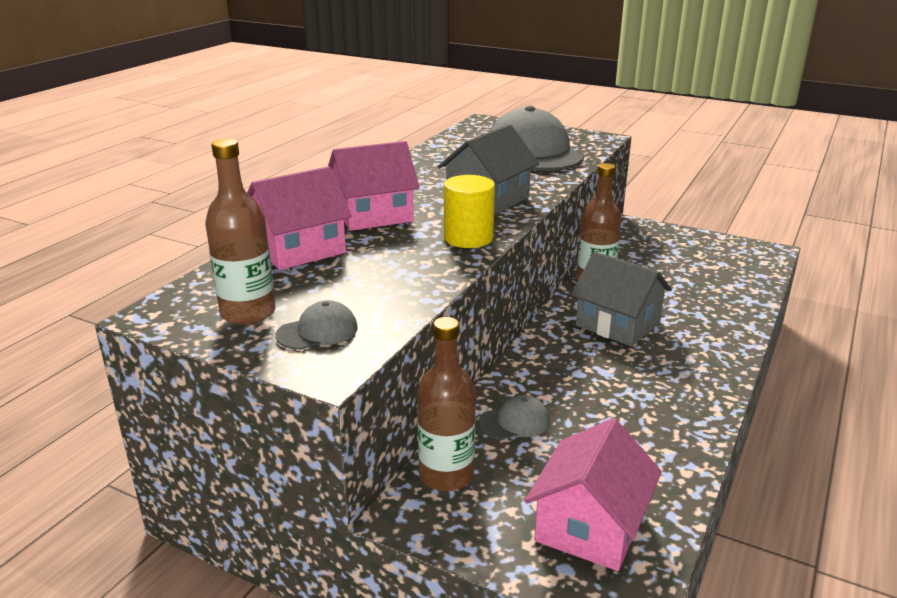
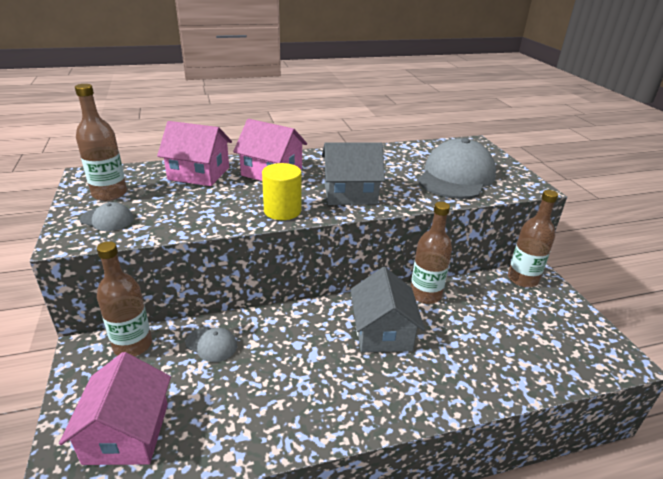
camera: 45 degrees right, 5 degrees up
(590, 526) = (127, 433): pink house -> pink house turned 75 degrees counterclockwise
(633, 234) = (522, 279): none -> brown bottle

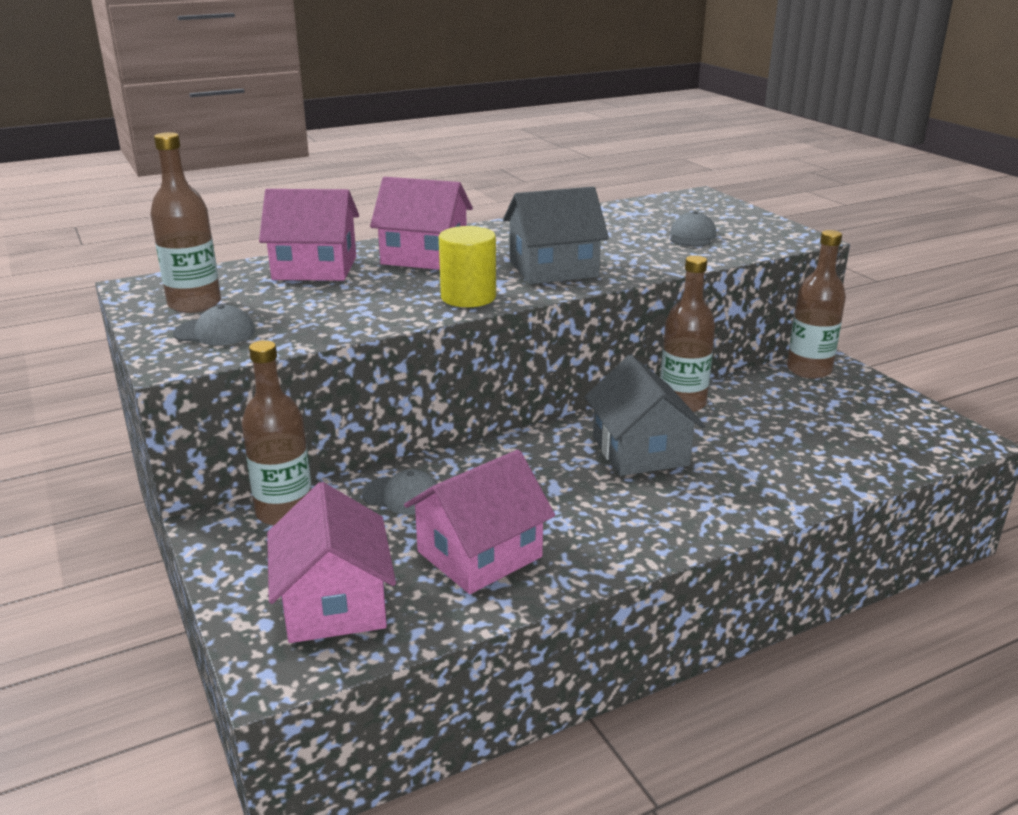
camera: 10 degrees left, 5 degrees down
(240, 406) = (479, 554): none -> pink house
(456, 176) = (692, 236): grey cap -> grey cap, size x0.44

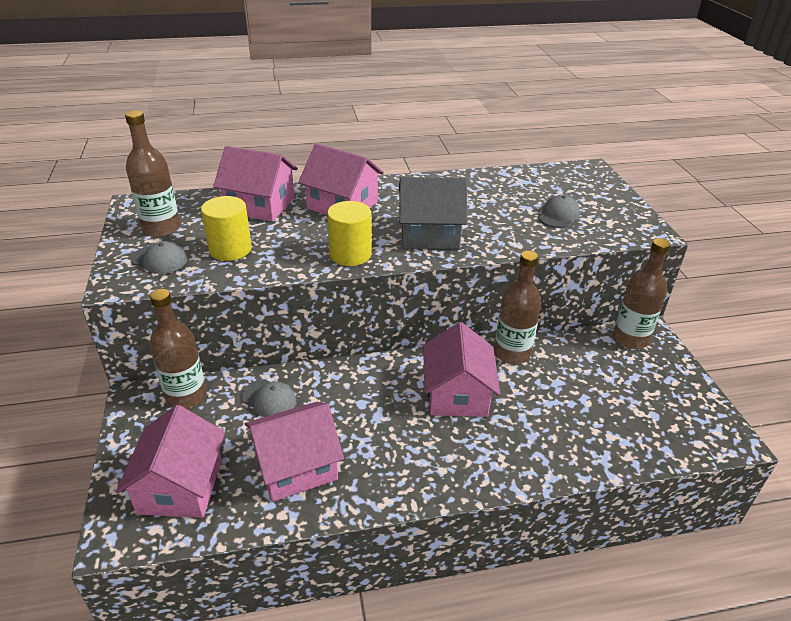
camera: 15 degrees right, 10 degrees up
(306, 311) = (230, 249): none -> yellow cylinder
(640, 451) = (457, 394): grey house -> pink house

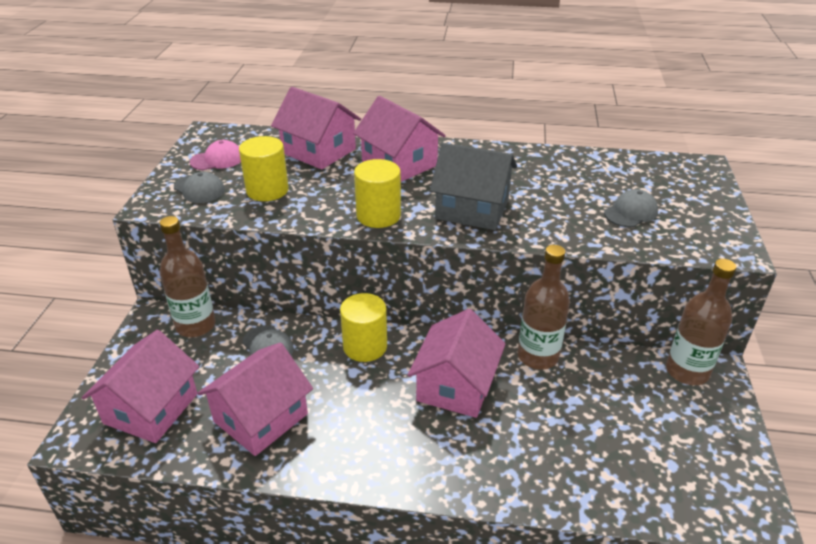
camera: 20 degrees right, 0 degrees up
(161, 228) = (217, 159): brown bottle -> pink cap
(296, 466) = (261, 417): pink house -> pink house turned 45 degrees counterclockwise
(361, 378) = (365, 346): none -> yellow cylinder

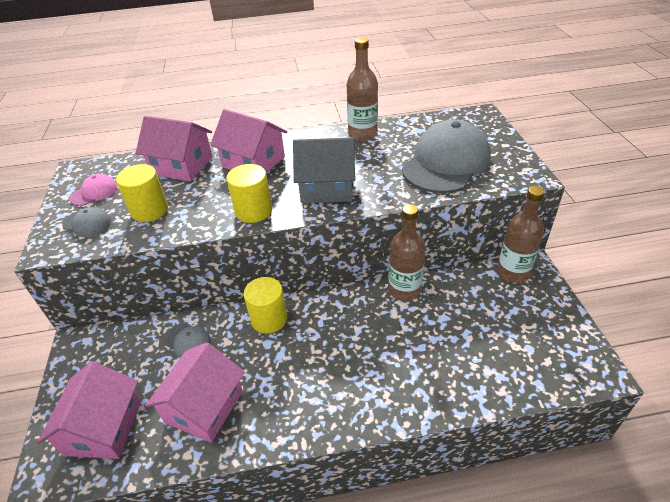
camera: 15 degrees left, 5 degrees up
(196, 325) = (118, 340): brown bottle -> brown bottle (362, 134)
(455, 386) = (352, 332): pink house -> none
(631, 212) = (446, 163): grey cap -> grey cap, size x2.26

